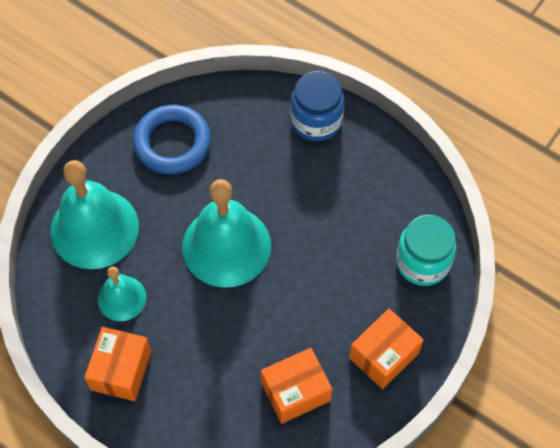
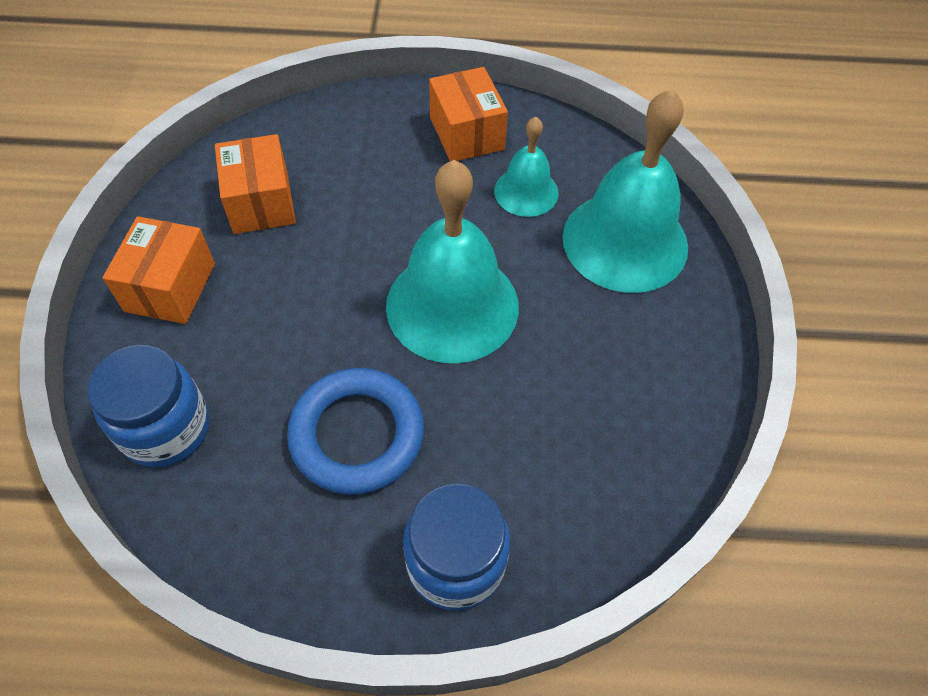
camera: 145 degrees right, 5 degrees down
(172, 143) = (634, 396): blue ring -> blue ring (357, 435)
(295, 392) = (261, 202): orange box -> orange box turned 45 degrees counterclockwise
(422, 262) = (166, 428): turquoise jar -> blue jar

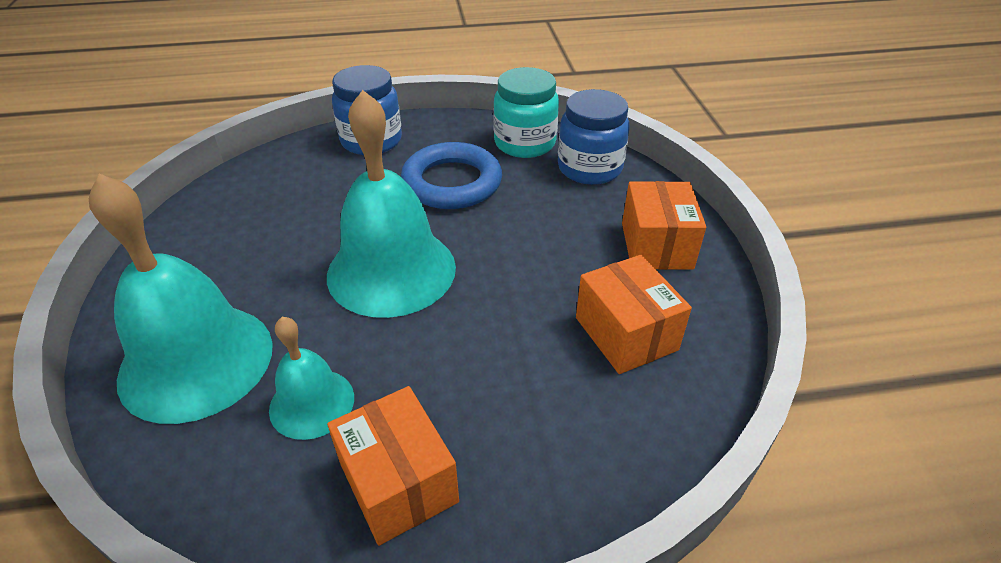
camera: 170 degrees right, 15 degrees down
(226, 506) = (525, 143): none -> turquoise jar

